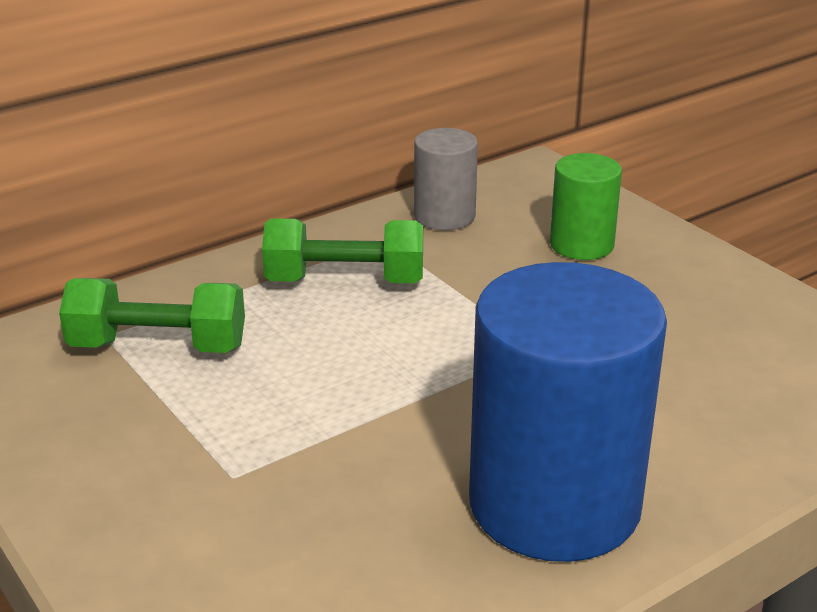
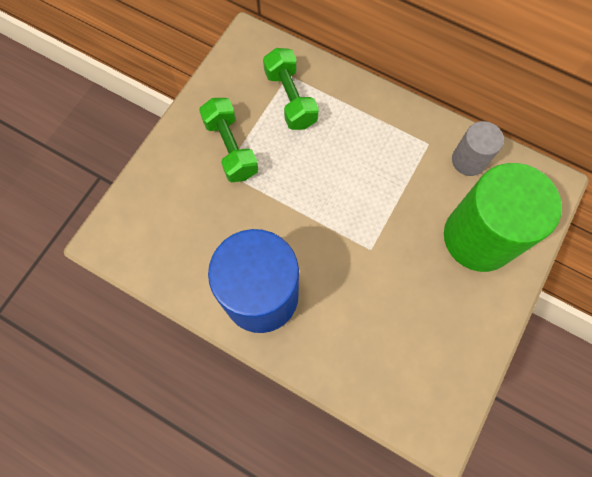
camera: 65 degrees right, 40 degrees up
(345, 281) = (380, 144): green dumbbell -> green dumbbell (230, 148)
(581, 245) = (478, 237): green cylinder -> green cylinder, size x1.96

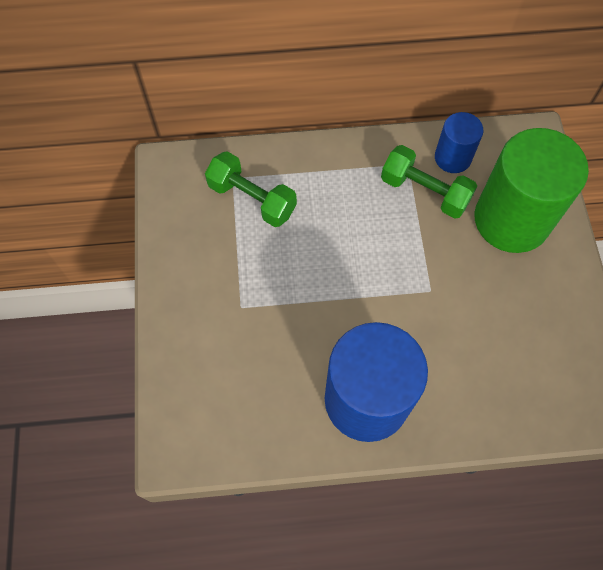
camera: 35 degrees left, 5 degrees down
(230, 148) = (230, 281): green dumbbell -> green dumbbell (424, 191)
(468, 160) = (452, 158): grey cylinder -> blue cylinder

